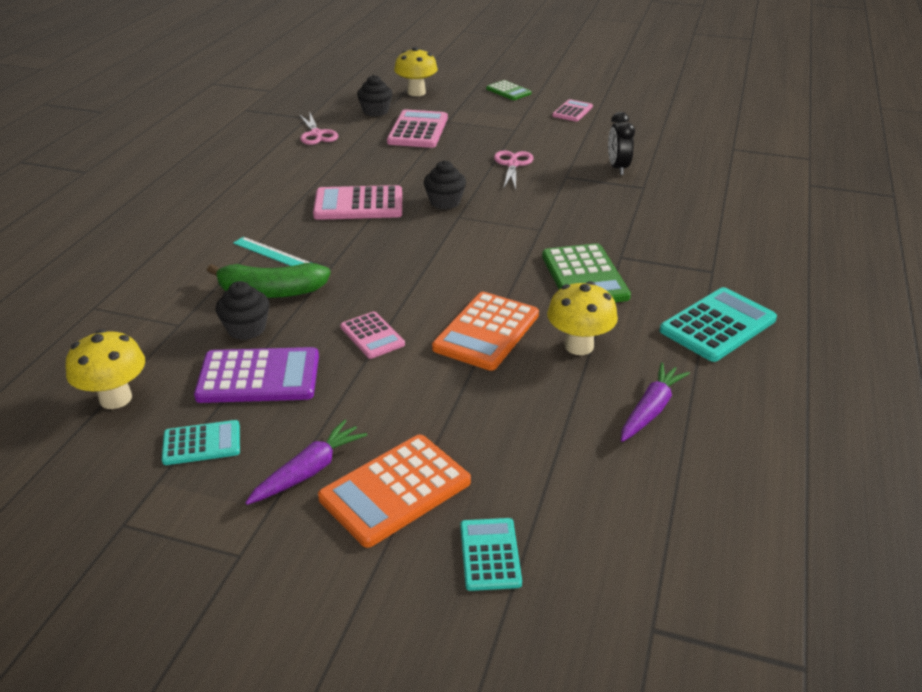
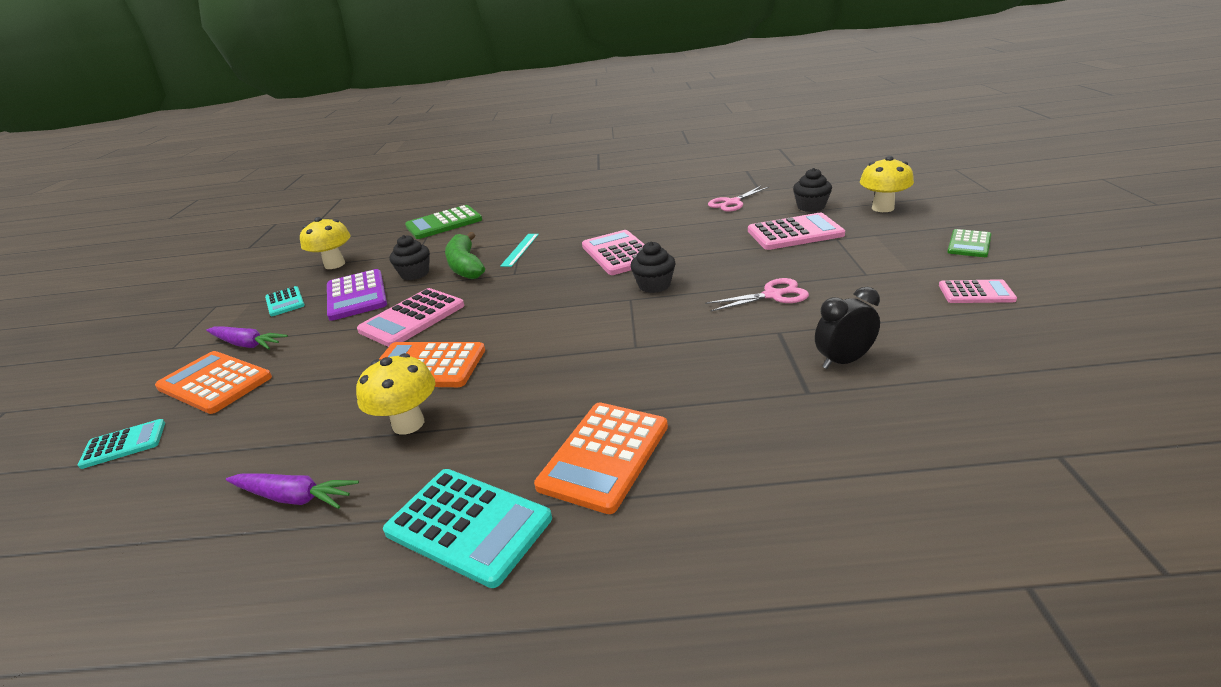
camera: 75 degrees right, 5 degrees down
(372, 336) = (412, 318): pink calculator -> pink calculator, size x1.69
(584, 276) = (547, 397): green calculator -> green calculator (444, 223)
(670, 265) = (604, 456): none -> orange calculator

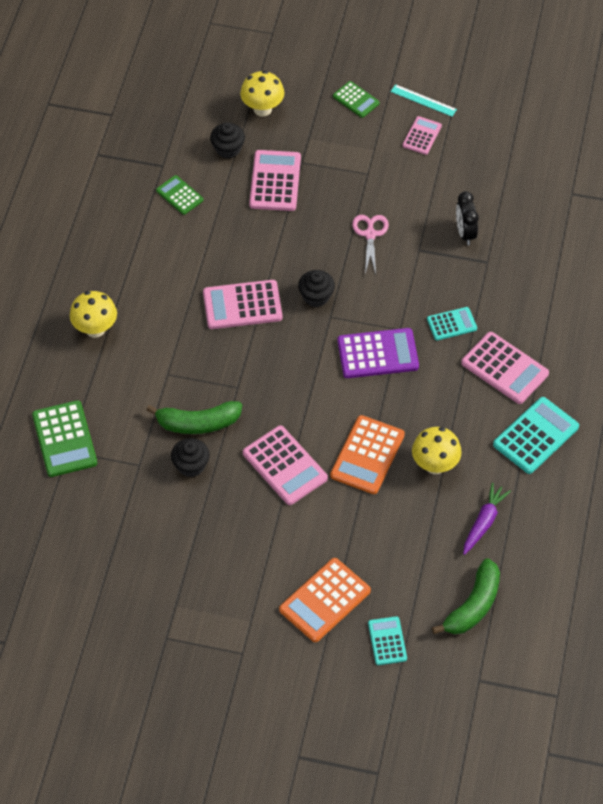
camera: 80 degrees left, 25 degrees up
(135, 519) = (473, 606): none -> green banana
(246, 344) = (268, 590): purple carrot -> none
(285, 302) = (193, 573): turquoise calculator -> turquoise calculator (451, 324)
(335, 264) = (122, 540): yellow mushroom -> yellow mushroom (95, 329)
(357, 295) = (213, 512): purple calculator -> purple calculator (377, 354)
(520, 249) = (186, 377): turquoise ruler -> turquoise ruler (423, 100)
(604, 456) = (504, 368): orange calculator -> pink calculator
(732, 203) = (179, 195): pink scissors -> green calculator

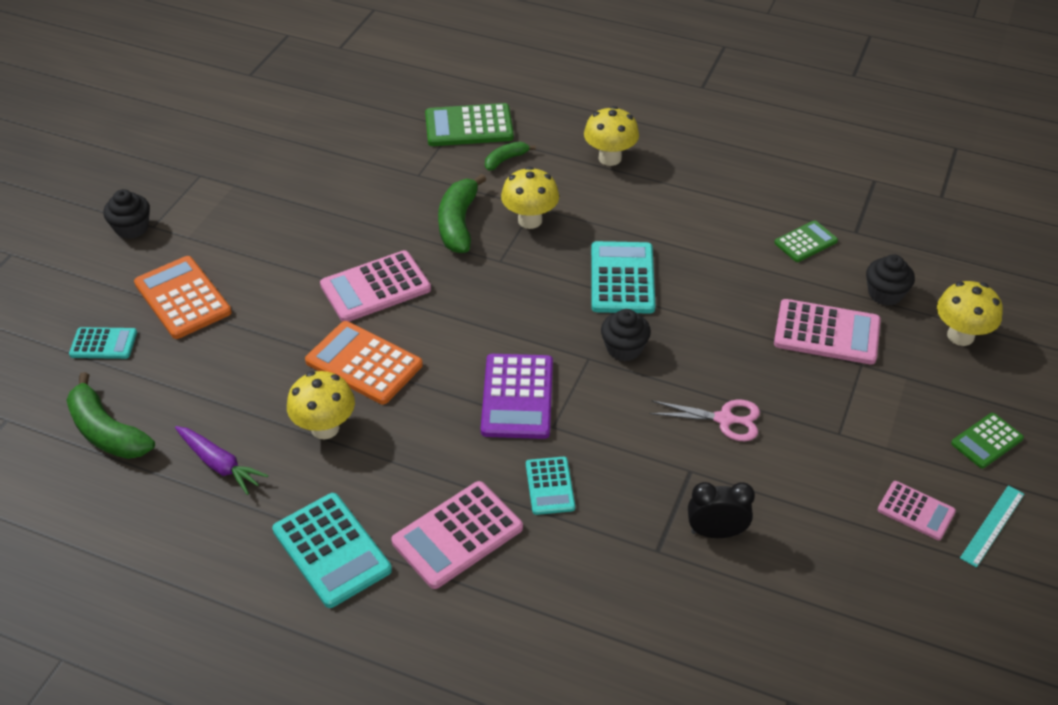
camera: 100 degrees right, 10 degrees down
(108, 403) = (505, 160): none -> green banana
(185, 374) = (530, 220): none -> yellow mushroom
(191, 465) = (403, 212): black cupcake -> black cupcake (132, 228)
(242, 305) = (622, 278): pink calculator -> turquoise calculator

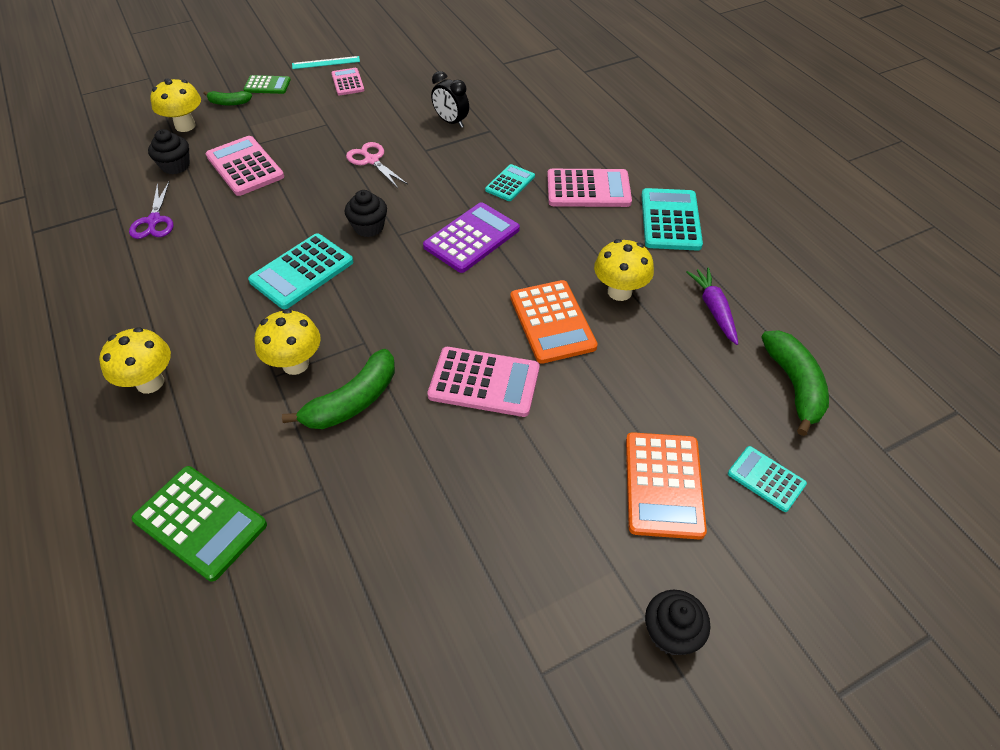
camera: 140 degrees left, 5 degrees up
(505, 160) = (228, 447): green banana -> green banana (229, 103)
(805, 242) = (154, 221): green calculator -> purple scissors

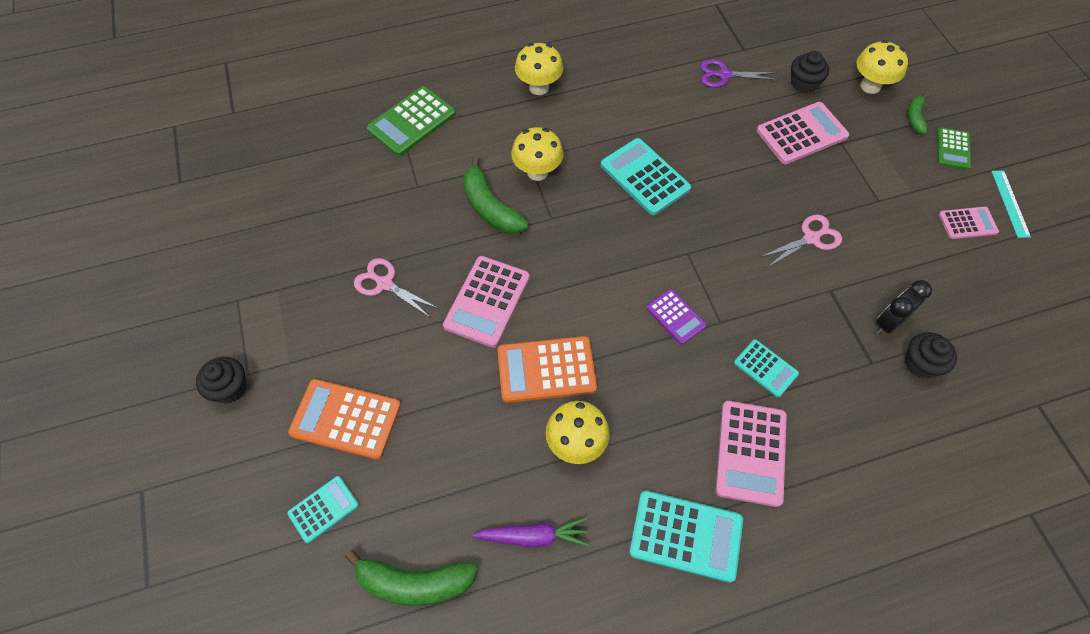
camera: 100 degrees right, 10 degrees up
(369, 227) = (701, 230): black cupcake -> black cupcake (921, 363)
(471, 238) = (675, 317): purple calculator -> purple calculator, size x0.59
(480, 489) = (384, 284): none -> pink scissors

